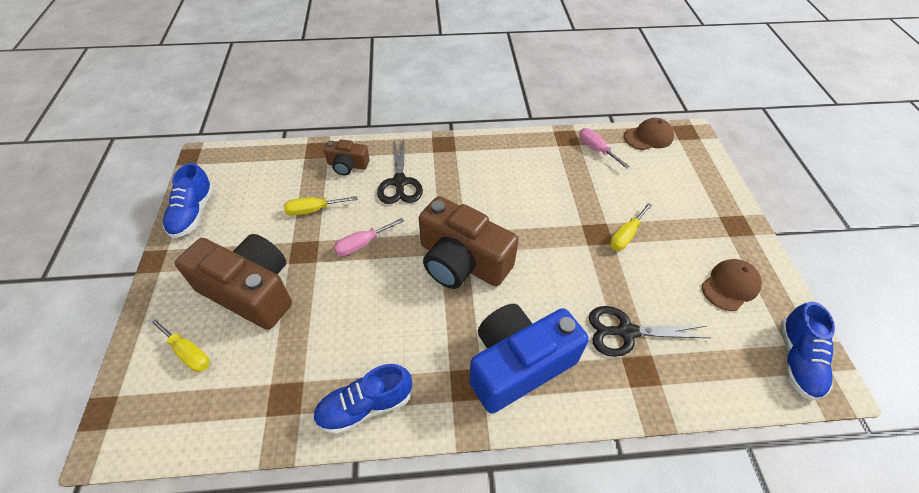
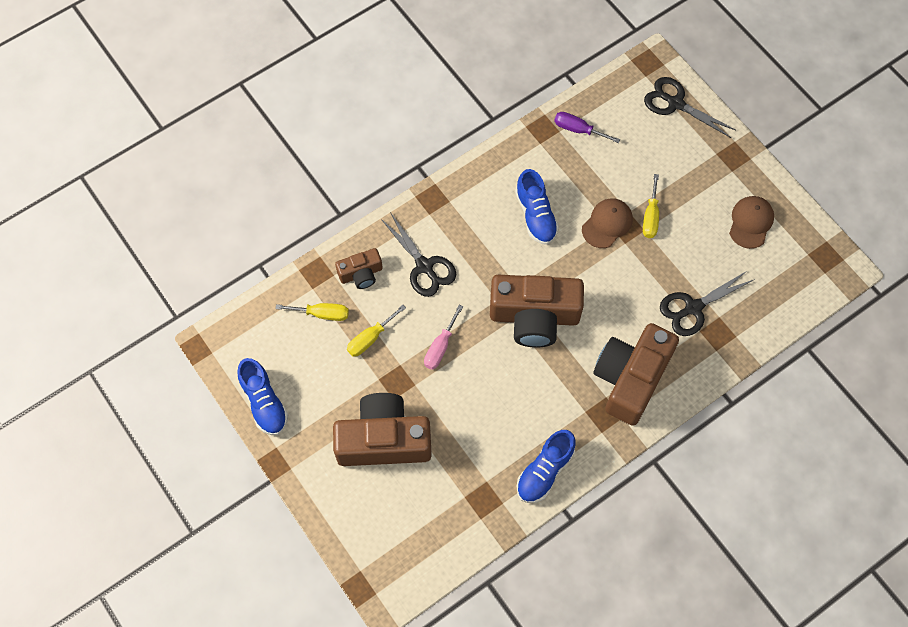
camera: 30 degrees left, 15 degrees up
(188, 352) = (382, 513): yellow screwdriver -> yellow screwdriver (322, 314)
(518, 364) = (631, 378): blue camera -> brown camera
(596, 149) = (578, 129): pink screwdriver -> purple screwdriver
(648, 137) = (617, 87): brown cap -> brown cap (607, 224)
(697, 166) = (675, 103): none -> black scissors
(797, 360) = (819, 263): blue shoe -> blue shoe (535, 215)

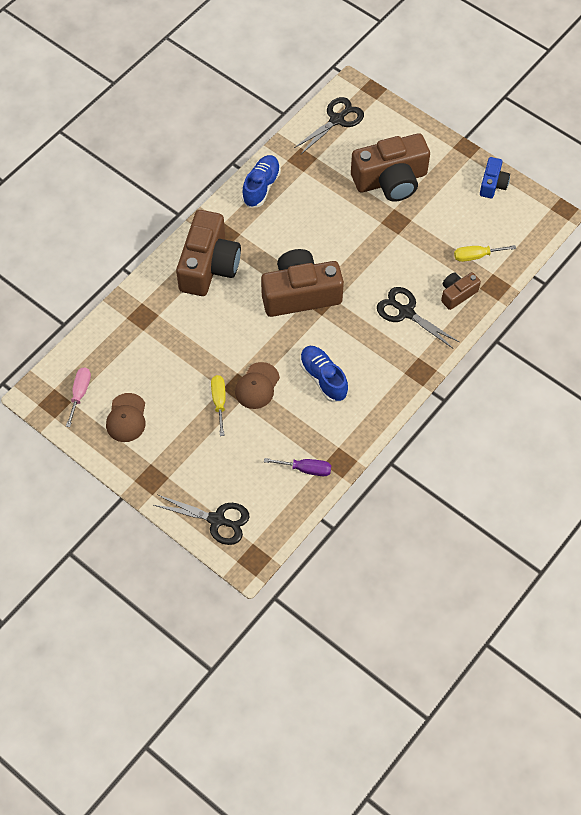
camera: 165 degrees right, 5 degrees down
(264, 402) = (492, 184): blue shoe -> blue camera
(370, 338) = (429, 247): yellow screwdriver -> none
(440, 347) = (370, 253): pink screwdriver -> pink screwdriver (80, 393)
(693, 308) = (167, 332): black scissors -> black scissors (337, 120)

